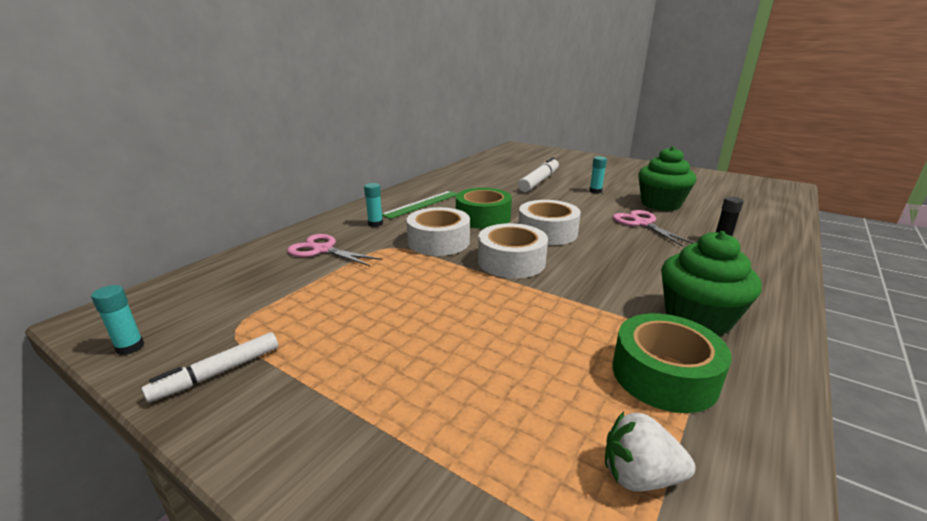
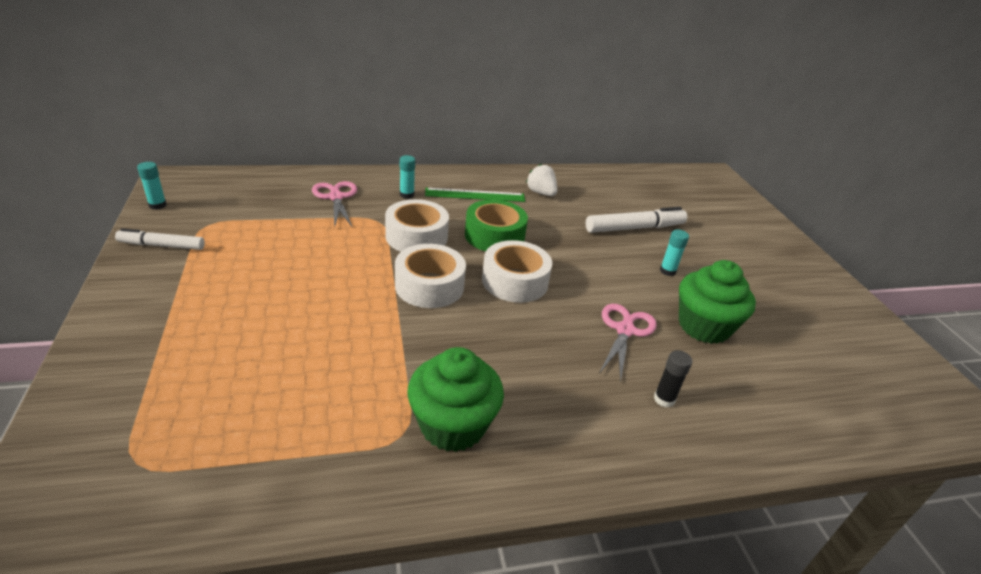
camera: 40 degrees right, 10 degrees up
(639, 476) = (204, 451): white strawberry -> white strawberry (541, 193)
(664, 375) = (336, 429): green tape -> none

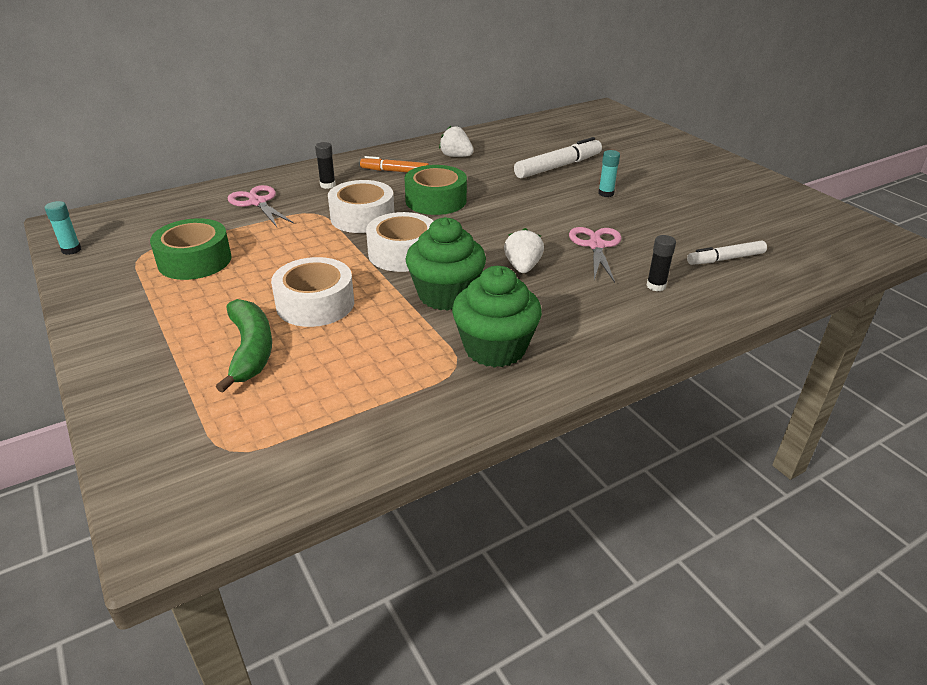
camera: 15 degrees left, 0 degrees up
(162, 245) = (107, 283): white marker -> white marker (725, 259)
(228, 354) = (251, 350): none -> green banana
(245, 243) = (195, 260): none -> green tape
(407, 195) = (327, 185): turquoise glue stick -> black glue stick
(475, 195) = (395, 171): green ruler -> orange marker
(515, 281) = (478, 232): white tape -> white tape (315, 304)
(535, 335) = (522, 267): none -> white strawberry
(704, 326) = (658, 227): green cupcake -> green cupcake (446, 295)

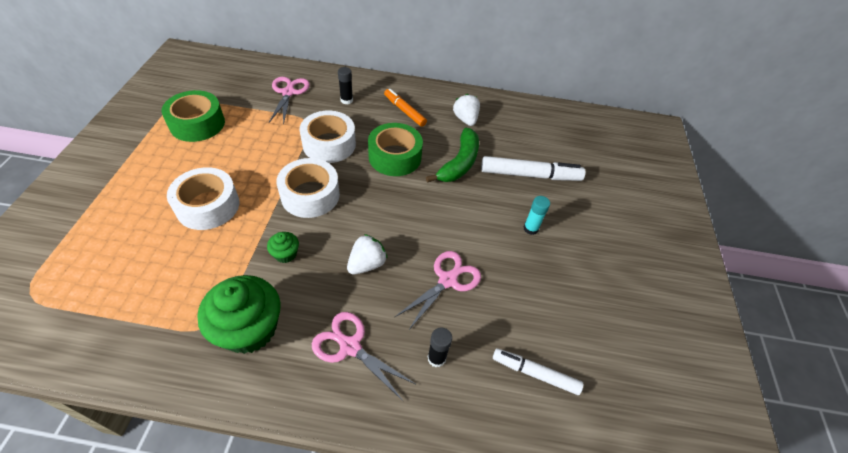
camera: 35 degrees right, 15 degrees up
(71, 250) = (156, 77): turquoise glue stick -> none
(251, 350) = (131, 221): green banana -> green banana (459, 163)
(446, 295) = (285, 254): green cupcake -> green cupcake, size x0.46
(589, 313) = (350, 347): none -> pink scissors

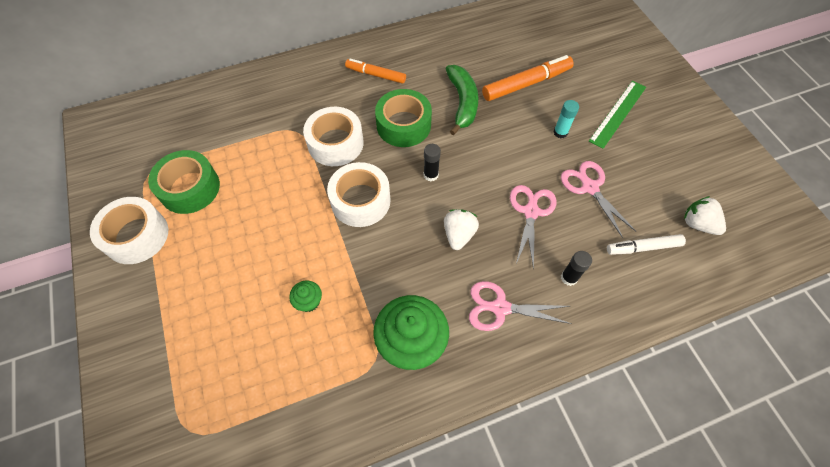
camera: 25 degrees left, 10 degrees up
(208, 206) = (277, 261): white tape -> white tape (136, 236)
(285, 254) = (385, 264): green cupcake -> green cupcake (308, 301)
(288, 93) = (250, 110): pink scissors -> pink scissors (589, 187)
(346, 100) = (313, 90): black glue stick -> black glue stick (431, 175)
(465, 119) = (435, 57): white strawberry -> white strawberry (697, 224)
(530, 175) = (526, 84): white marker -> orange marker
(602, 240) = (618, 113): none -> green ruler

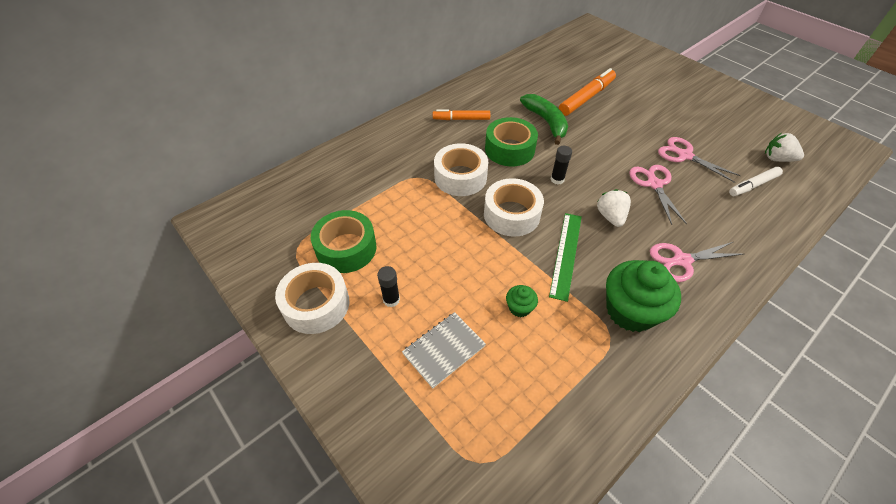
camera: 20 degrees left, 10 degrees down
(218, 318) = (444, 350): none -> grey notebook
(560, 132) = (635, 124): turquoise glue stick -> none
(569, 278) = (716, 222): black glue stick -> black glue stick (391, 299)
(618, 113) = (667, 101): green ruler -> green ruler (566, 254)

